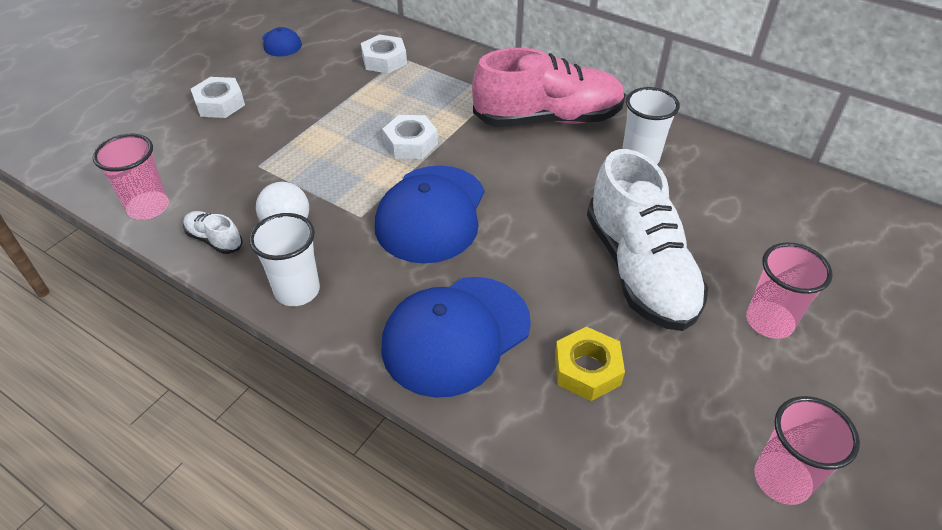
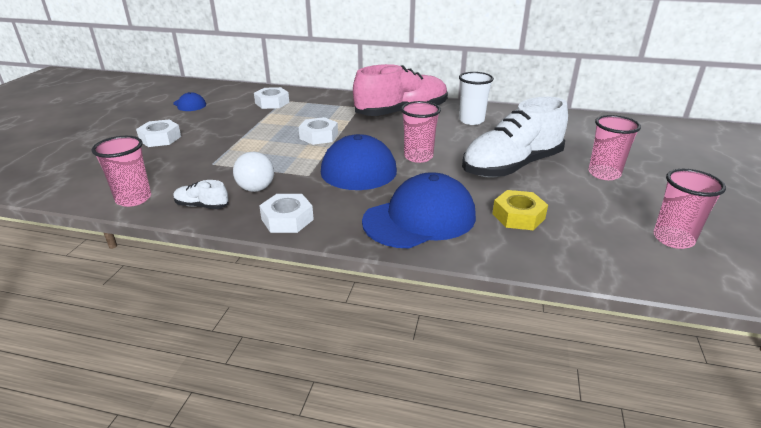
camera: 20 degrees left, 15 degrees down
(297, 290) = (287, 219): white cup -> white nut
(456, 335) = (420, 218): blue cap -> blue cap turned 150 degrees counterclockwise
(519, 217) = (418, 157): none -> pink cup
(639, 270) = (511, 166): white shoe -> white shoe turned 90 degrees clockwise

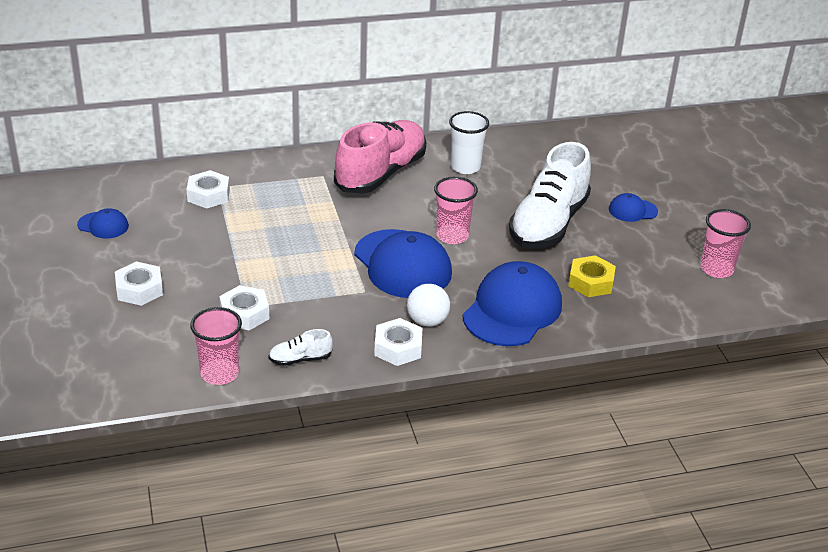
camera: 30 degrees left, 5 degrees up
(256, 189) = (331, 323): white ball -> white ball (427, 321)
(319, 136) = (322, 235): white nut -> white nut (244, 314)
(604, 174) = (632, 210): pink cup -> blue cap

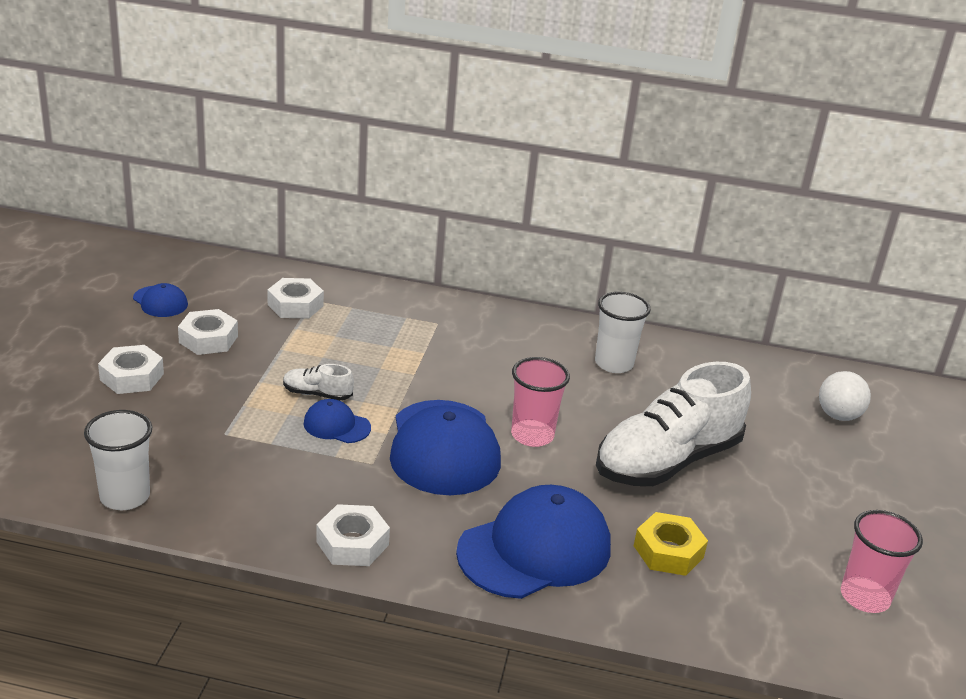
camera: 25 degrees right, 5 degrees down
(219, 374) = (125, 497): pink cup -> white cup
(244, 314) = (215, 440): white nut -> white nut (208, 339)
(300, 359) = (227, 514): white shoe -> white shoe (317, 394)
(381, 173) = (506, 340): pink shoe -> none
(427, 321) = (415, 525): white ball -> white ball (838, 415)
(632, 210) = (796, 481): blue cap -> blue cap (336, 425)

